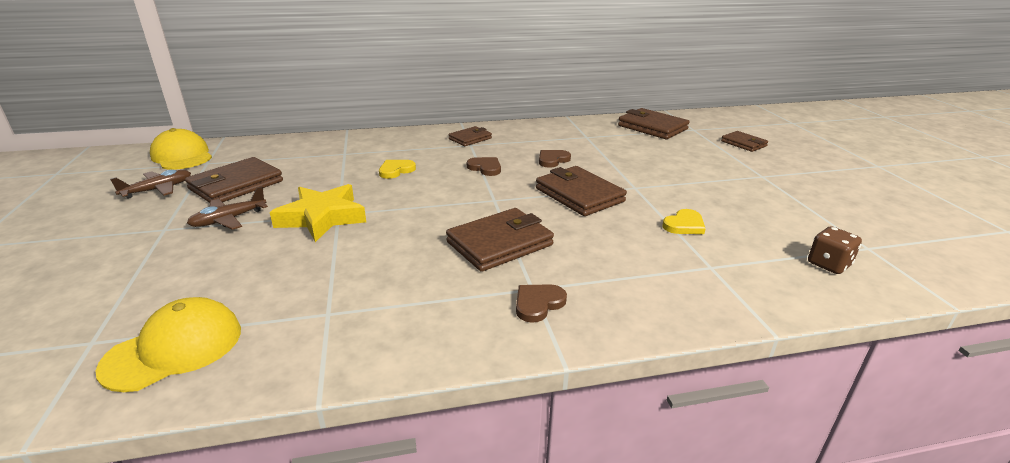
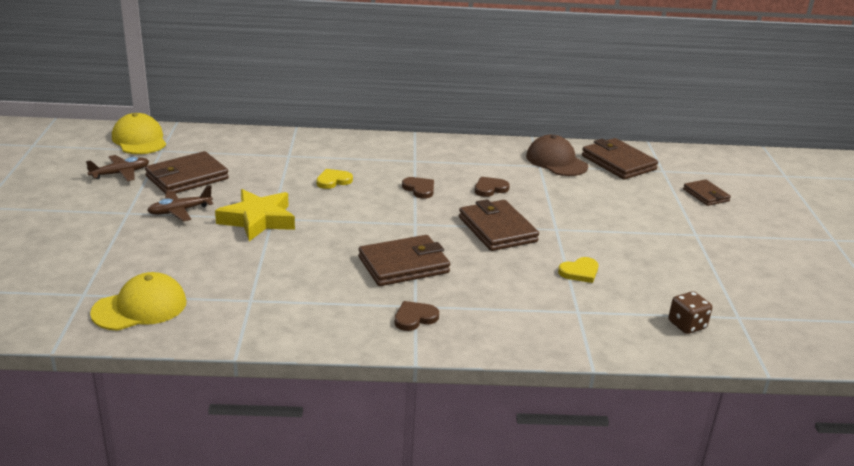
camera: 10 degrees right, 0 degrees up
(470, 139) = (417, 153): brown wallet -> none
(599, 132) = (556, 161): none -> brown cap

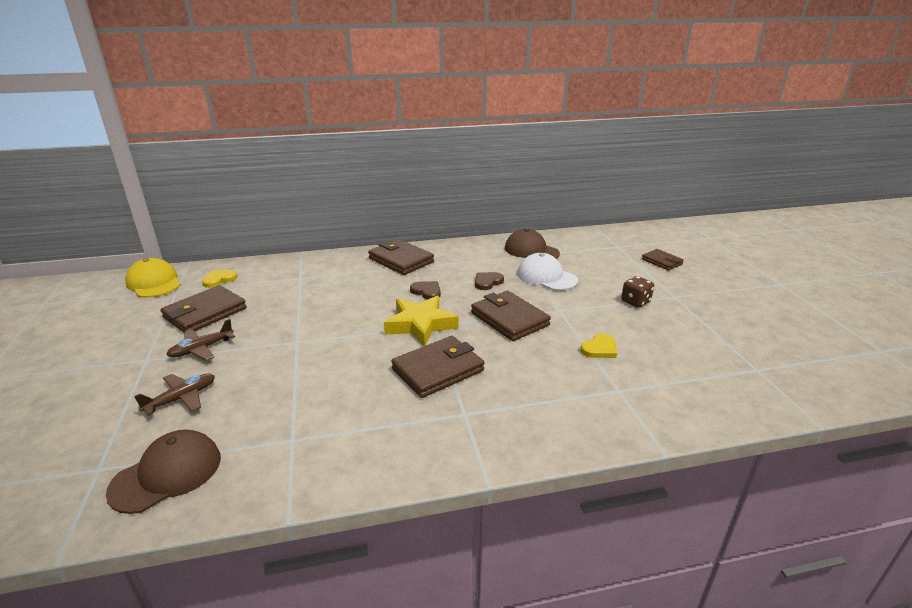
camera: 10 degrees left, 0 degrees up
(120, 173) = (136, 319): brown plane -> brown plane (181, 398)
(140, 307) = (167, 474): yellow cap -> brown cap
(258, 220) = (283, 346): yellow star -> yellow star (420, 324)
(333, 181) = (347, 295): yellow heart -> yellow heart (219, 280)
(415, 318) = (469, 428): brown heart -> none
(559, 192) = (546, 277): none -> white cap
(618, 163) = (580, 245): brown wallet -> brown wallet (401, 260)
(687, 325) = (720, 386): brown dice -> brown dice (635, 302)

